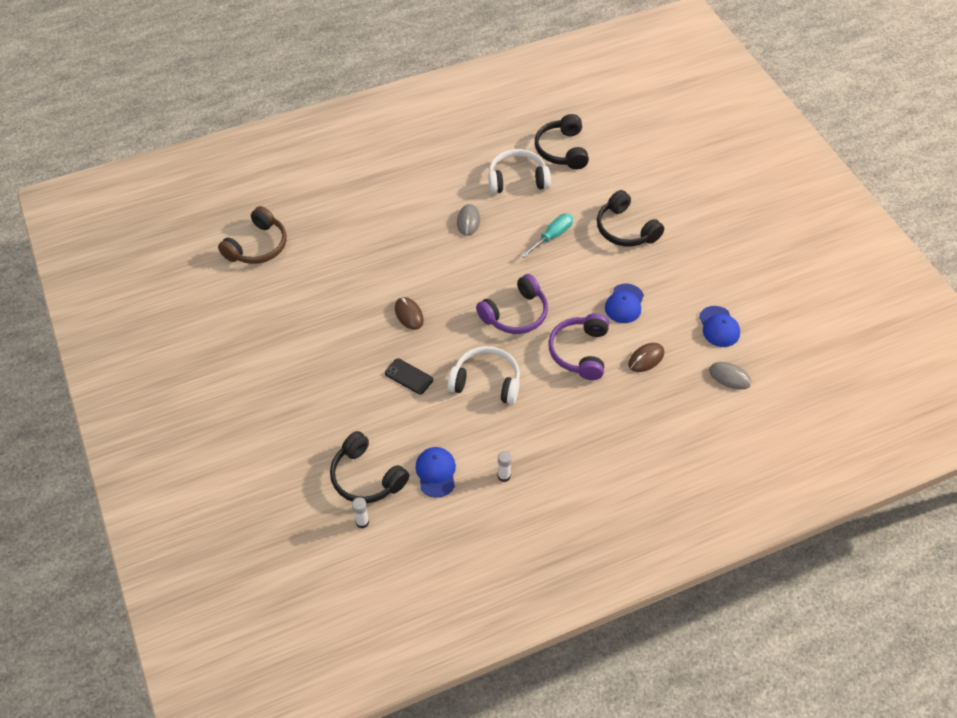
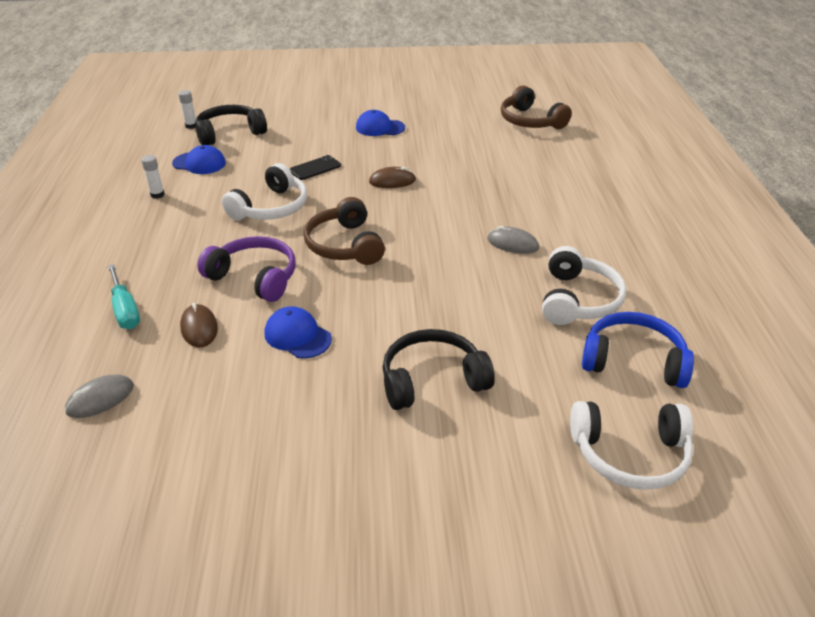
camera: 110 degrees right, 15 degrees down
(515, 314) = (345, 245): purple headphones -> brown headphones
(552, 236) = (453, 304): turquoise screwdriver -> turquoise screwdriver (125, 309)
(562, 150) = (633, 361): black headphones -> blue headphones
(633, 145) = (630, 454): none -> white headphones
(719, 327) = (186, 420): blue cap -> blue cap (380, 128)

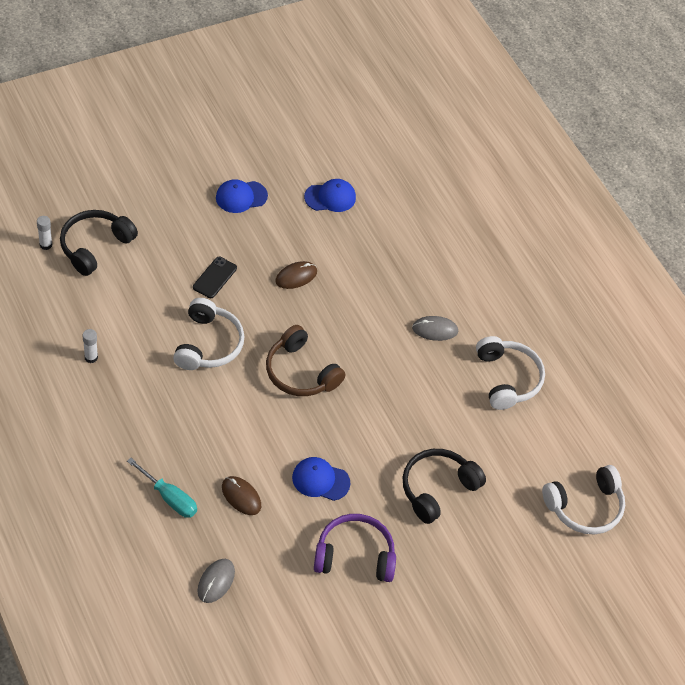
camera: 30 degrees left, 15 degrees up
(199, 163) = (98, 301): blue cap -> blue cap (330, 197)
(254, 277) = (249, 431): purple headphones -> purple headphones (354, 555)
(530, 121) = (381, 147): brown headphones -> none
(633, 361) = (564, 427): blue headphones -> none

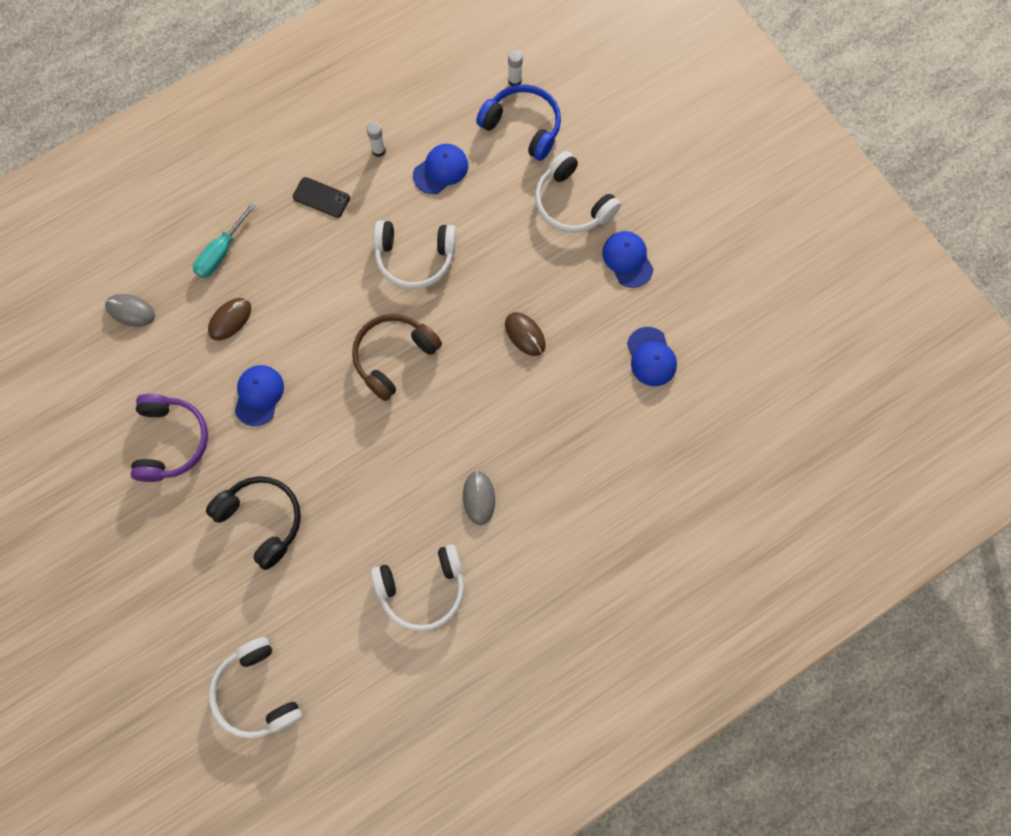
camera: 90 degrees right, 20 degrees up
(95, 246) = (523, 126): black headphones -> blue headphones
(124, 313) = (441, 170): none -> blue cap
(180, 224) = (572, 203): none -> white headphones
(214, 277) = (505, 250): black phone -> black phone (321, 197)

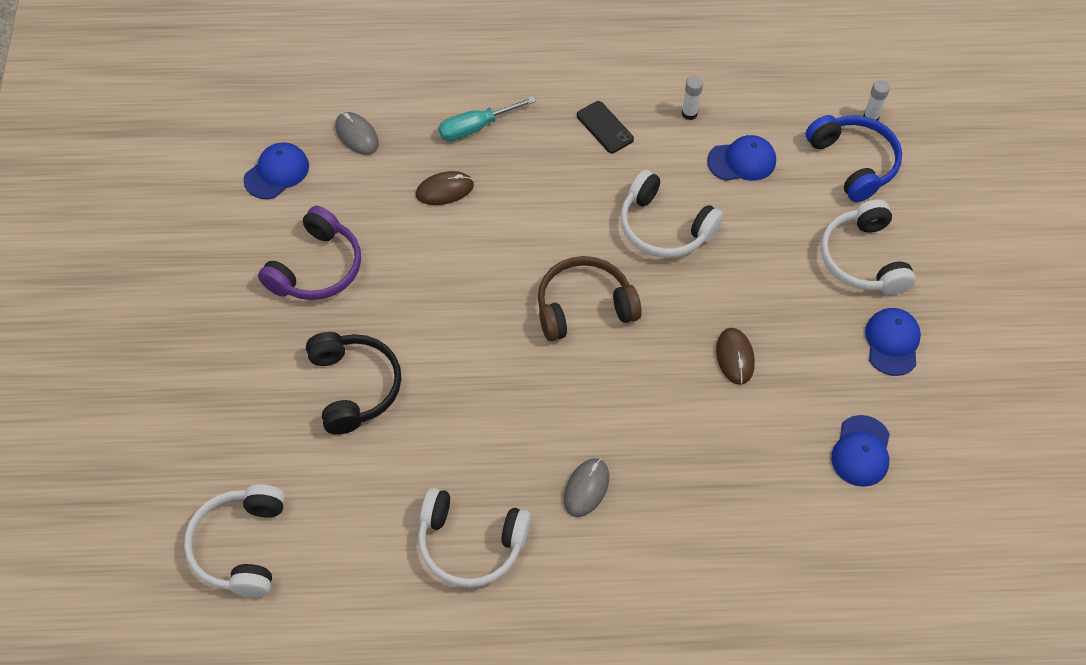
camera: 30 degrees right, 15 degrees down
(259, 395) = (427, 271): blue cap -> blue cap (277, 172)

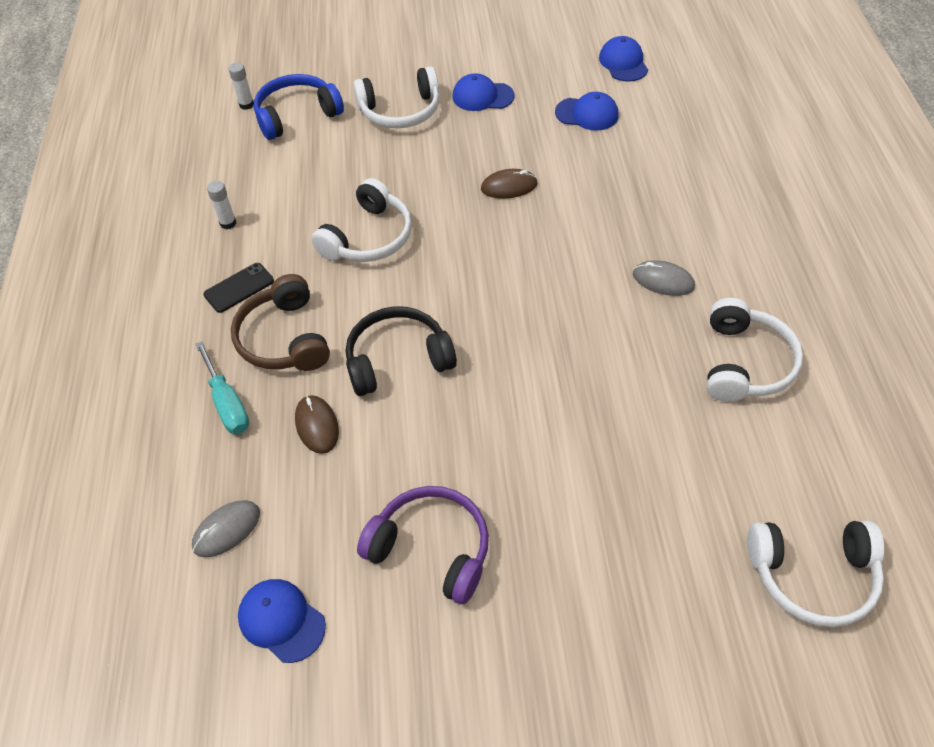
camera: 90 degrees left, 5 degrees down
(354, 387) = (589, 486): black headphones -> black headphones (397, 359)
(584, 307) = (465, 293): brown headphones -> brown headphones (284, 338)
(742, 161) = (290, 185): blue cap -> blue cap (623, 63)

